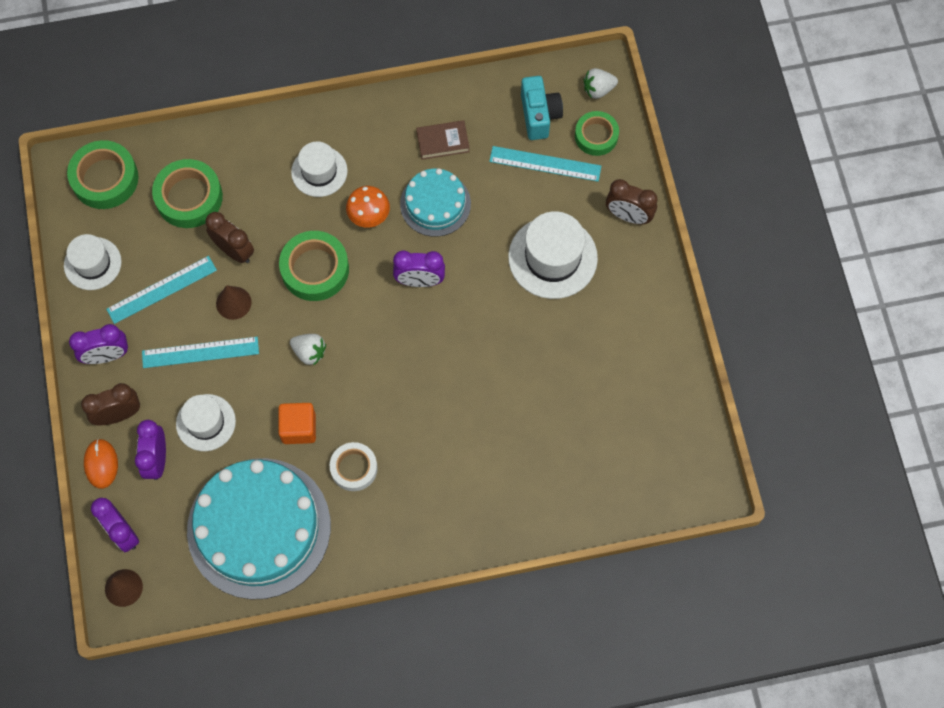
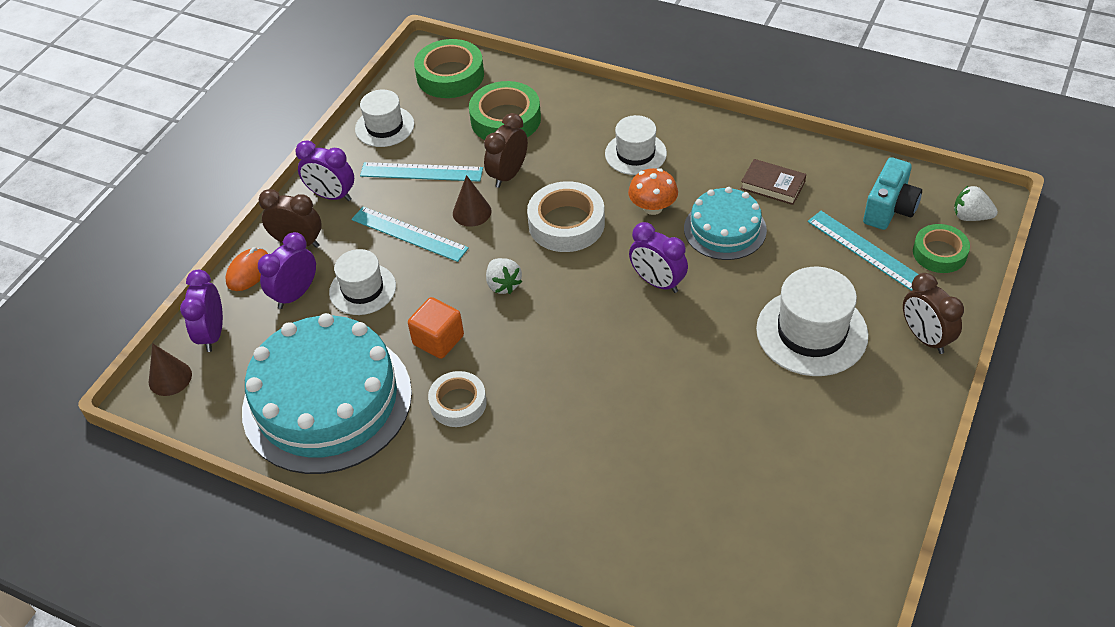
camera: 40 degrees right, 20 degrees down
(234, 251) = (508, 175): brown clock -> brown clock turned 135 degrees counterclockwise
(315, 269) = (566, 223): green tape -> white tape

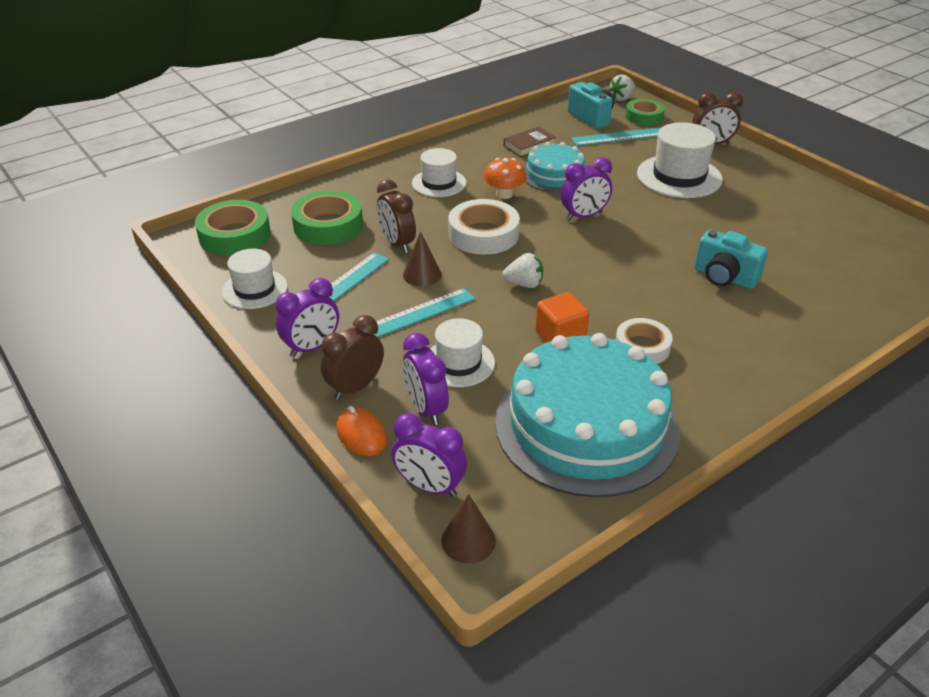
camera: 65 degrees left, 10 degrees down
(621, 433) = (724, 277): none -> turquoise camera

